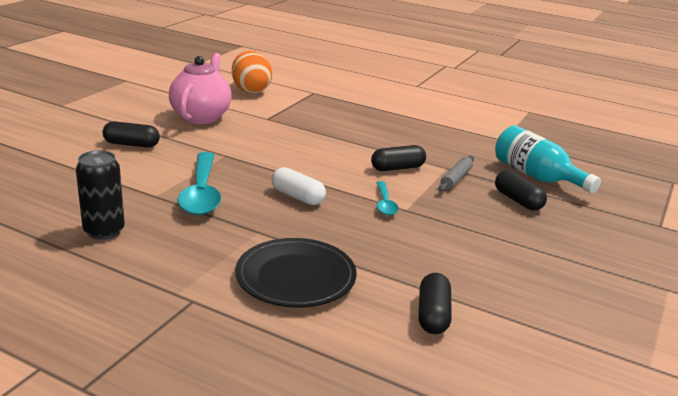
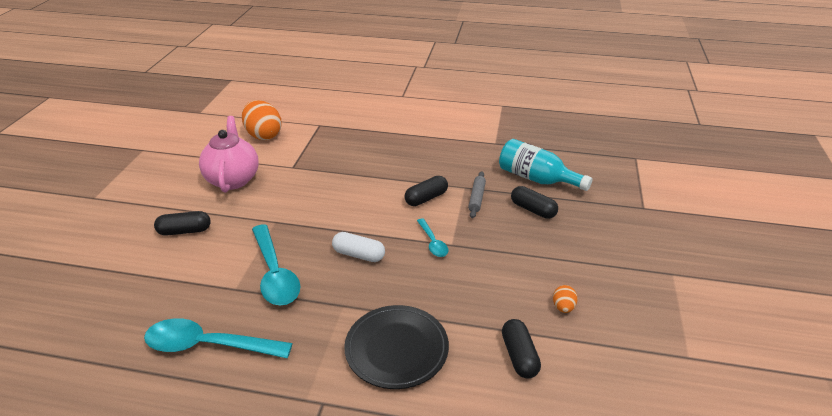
camera: 15 degrees left, 10 degrees up
(104, 231) = (208, 345): black can -> turquoise spoon
(509, 287) = (563, 307): none -> orange egg

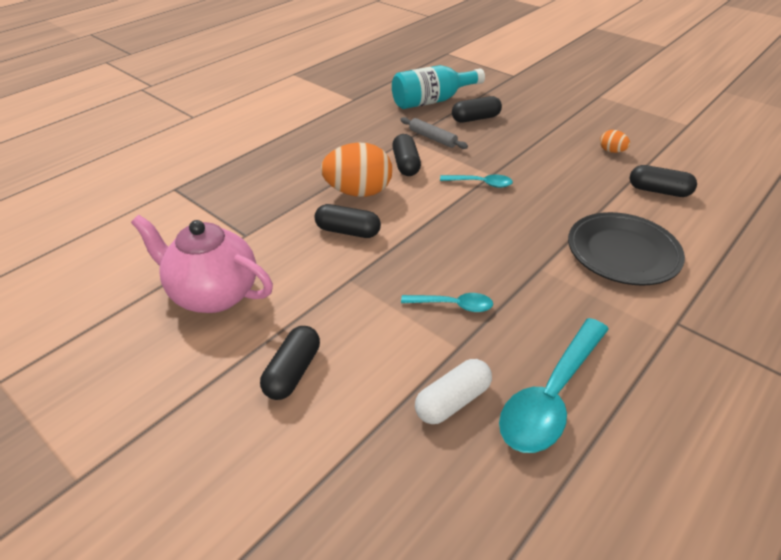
camera: 60 degrees left, 5 degrees up
(263, 135) = (136, 240): orange egg -> orange egg (358, 192)
(275, 274) = (453, 305): turquoise spoon -> turquoise spoon, size x0.52
(324, 203) = (348, 231): none -> black capsule
(359, 255) = (465, 234): white capsule -> white capsule (452, 401)

